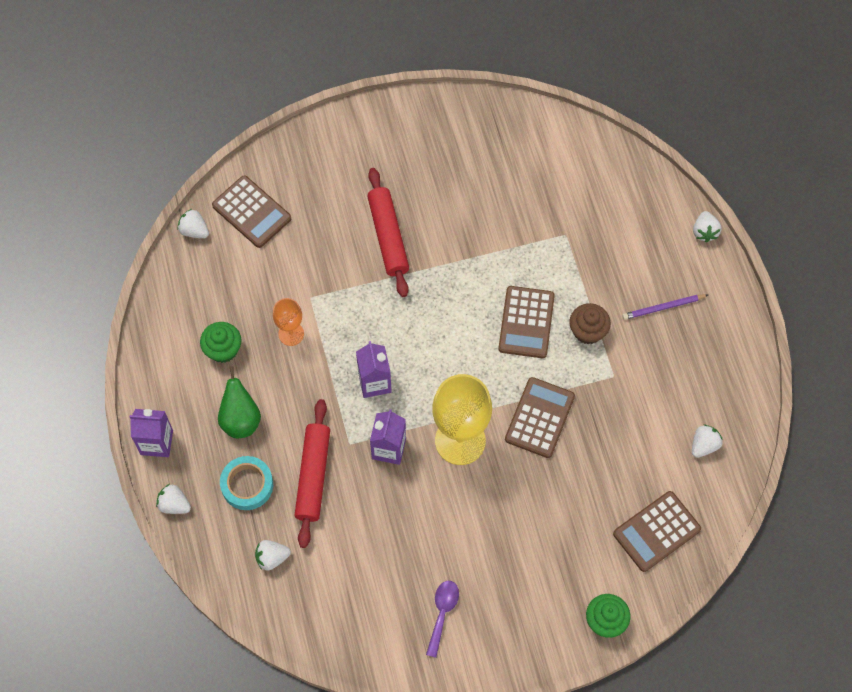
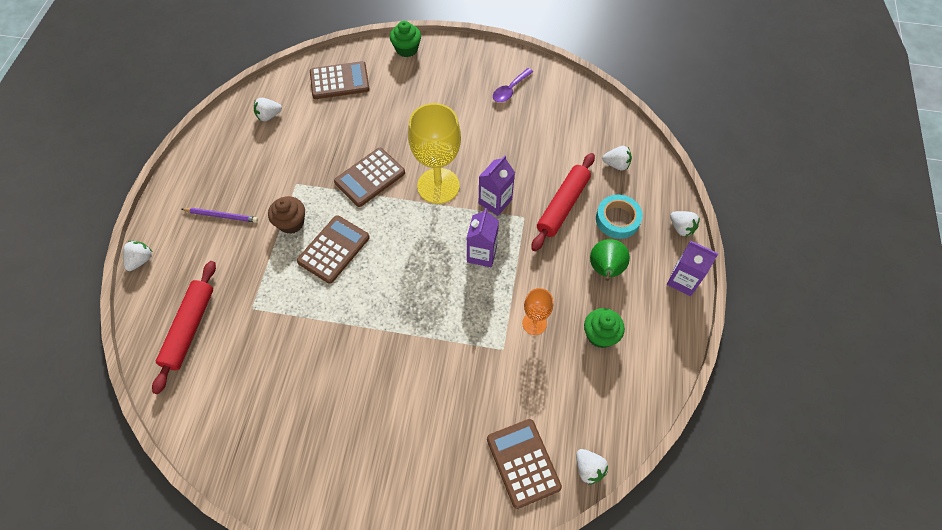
camera: 155 degrees left, 5 degrees down
(388, 236) = (405, 376): red rolling pin -> red rolling pin (190, 328)

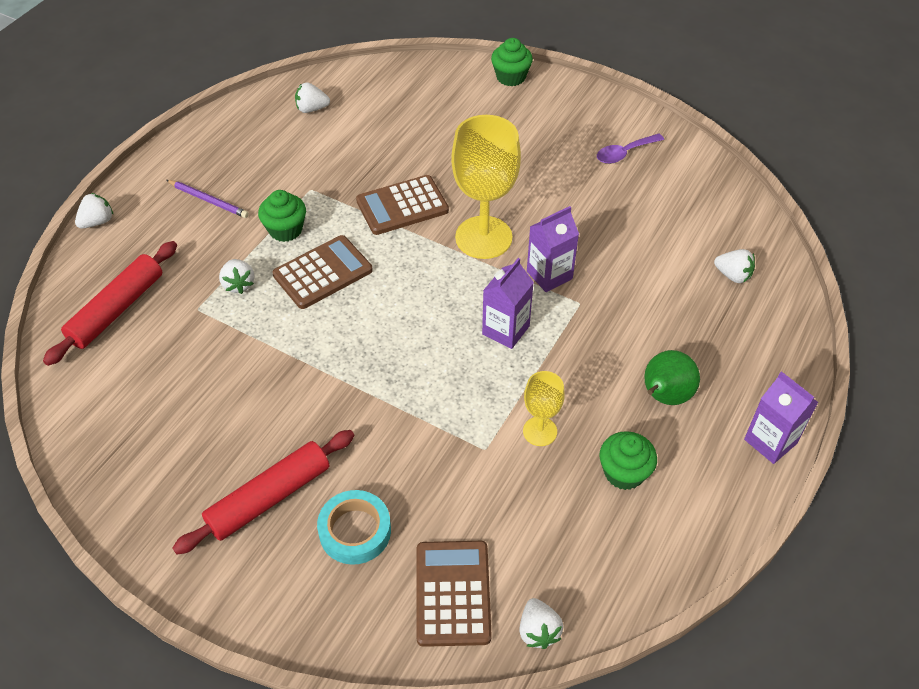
camera: 20 degrees right, 10 degrees down
(291, 223) = (285, 230): brown cupcake -> green cupcake
(339, 81) = (412, 92): brown calculator -> none
(534, 323) = (540, 431): orange goblet -> yellow goblet
(563, 206) = (638, 304): red rolling pin -> red rolling pin (269, 498)
(617, 219) = (707, 341): turquoise tape -> turquoise tape (355, 531)
(681, 228) = (794, 376): white strawberry -> white strawberry (238, 284)

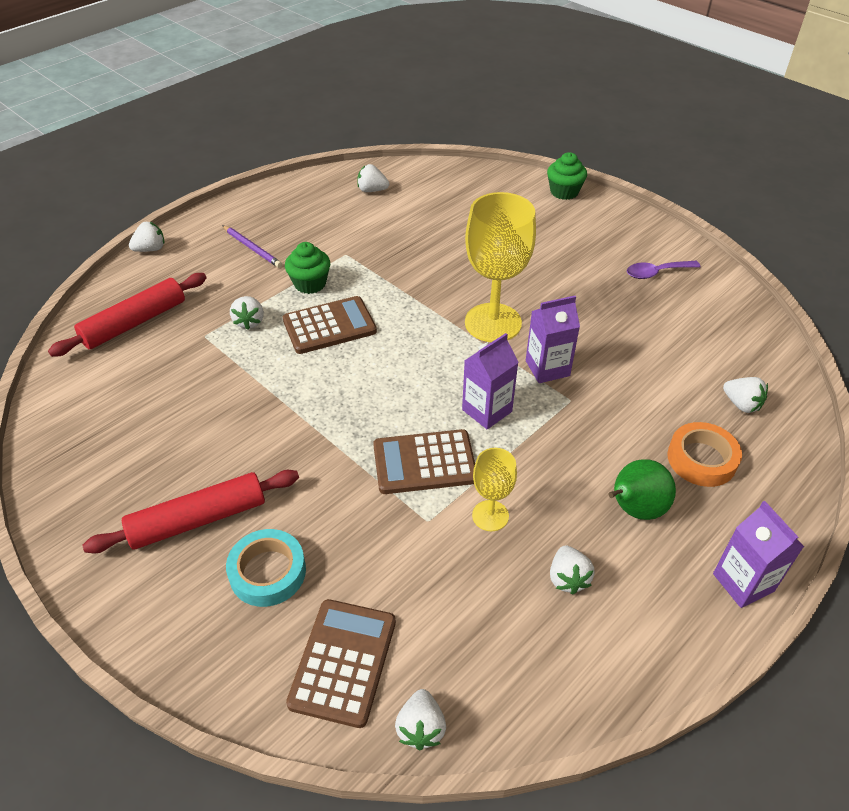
camera: 15 degrees right, 5 degrees down
(402, 206) = (424, 282): brown calculator -> brown calculator (424, 462)
(624, 472) = (567, 578): green cupcake -> white strawberry
(710, 336) = (701, 459): none -> orange tape

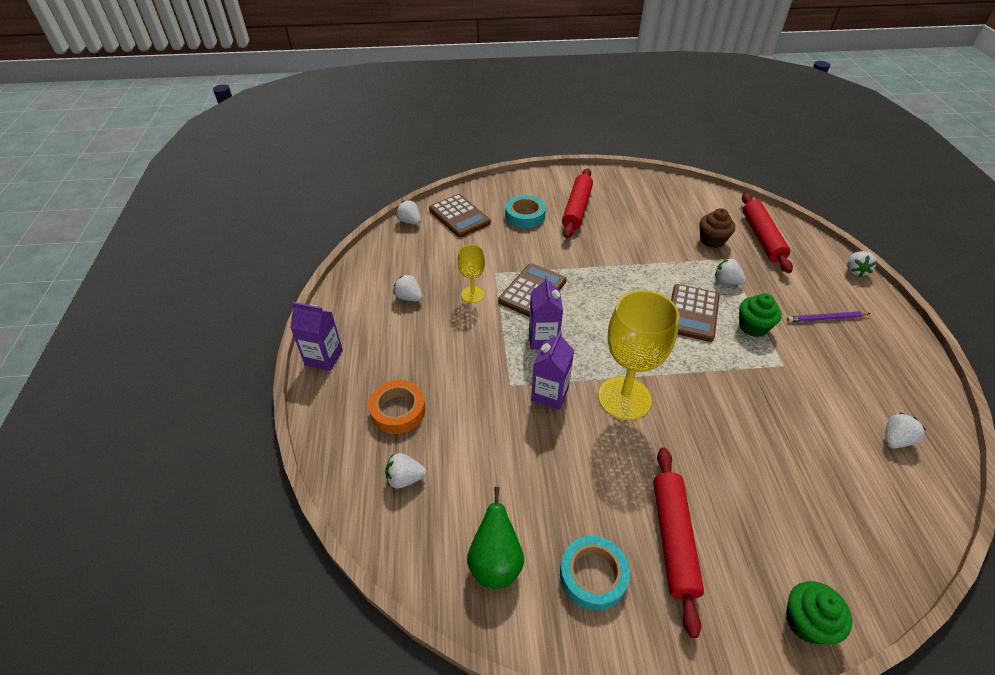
camera: 130 degrees right, 0 degrees up
(173, 358) = (712, 240): none -> brown cupcake
(583, 251) = (673, 539): none -> red rolling pin
(634, 509) = (409, 350): green pear -> green pear (495, 563)
(657, 273) = (593, 575): purple spoon -> turquoise tape

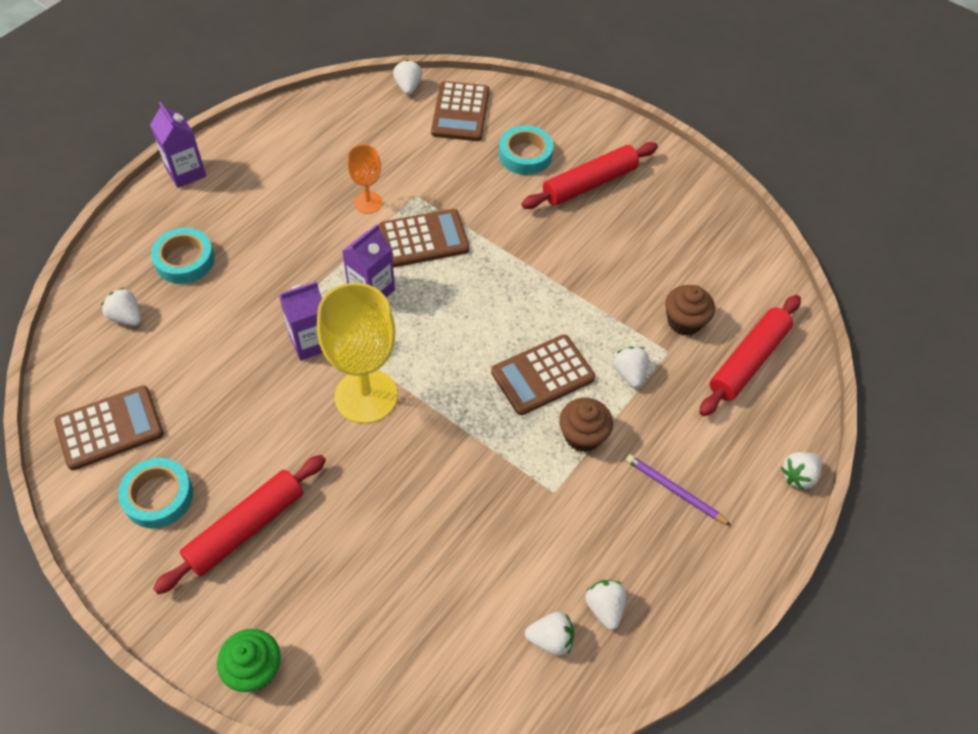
camera: 40 degrees right, 10 degrees up
(398, 410) = (184, 260): orange tape -> turquoise tape
(409, 297) = (312, 166): white strawberry -> white strawberry (604, 607)
(472, 294) = (368, 202): yellow goblet -> orange goblet
(495, 563) = (109, 428): green pear -> brown calculator
(753, 327) = (582, 435): green cupcake -> brown cupcake

